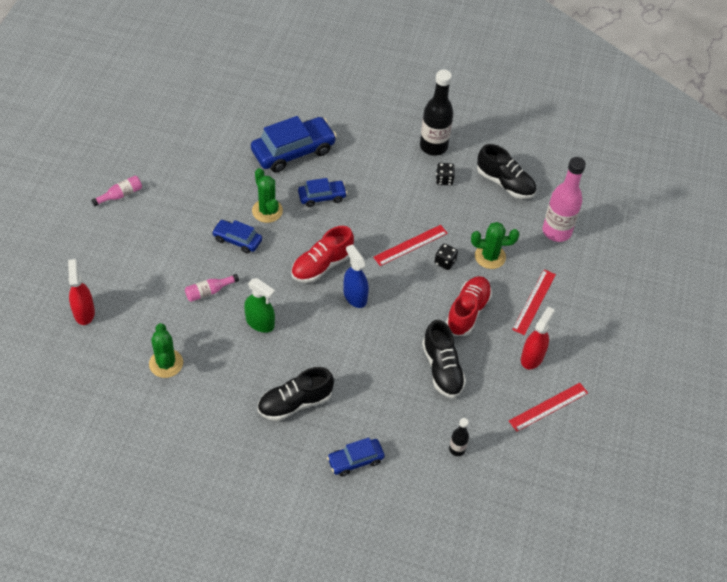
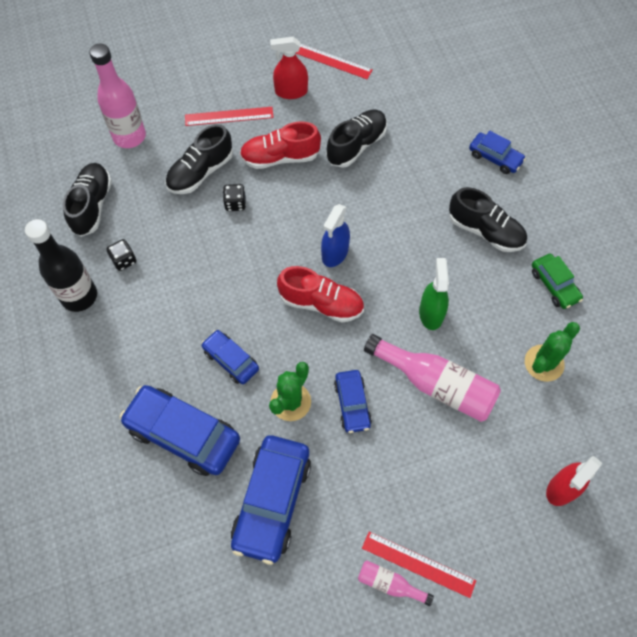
camera: 120 degrees left, 10 degrees up
(209, 291) = (436, 384): pink bottle -> pink bottle, size x2.04
(214, 415) = (554, 285): none -> green car
(215, 170) = (272, 501): none -> blue car
(410, 245) = (236, 242): red ruler -> red ruler (418, 564)
(457, 449) = (422, 98): black bottle -> none
(490, 256) = (200, 172): green cactus -> black shoe

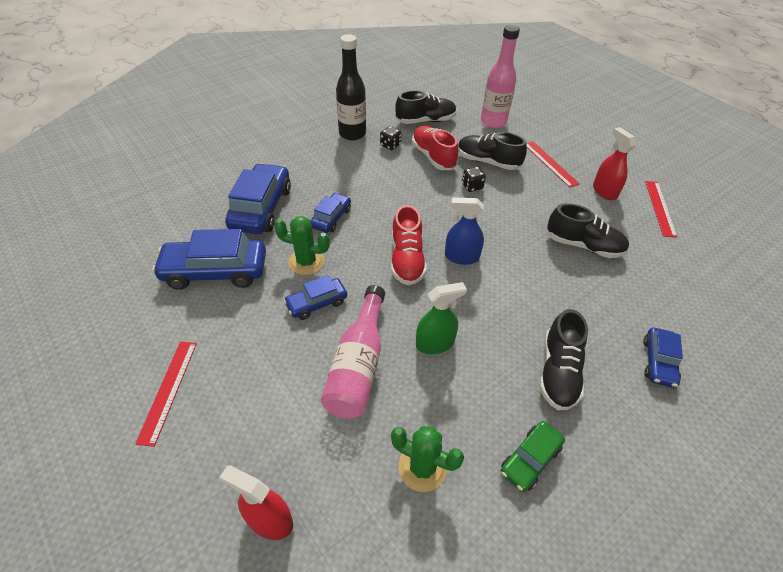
camera: 70 degrees right, 15 degrees down
(280, 157) = (533, 201): red shoe -> red shoe (433, 157)
(390, 584) = (148, 371): pink bottle -> none

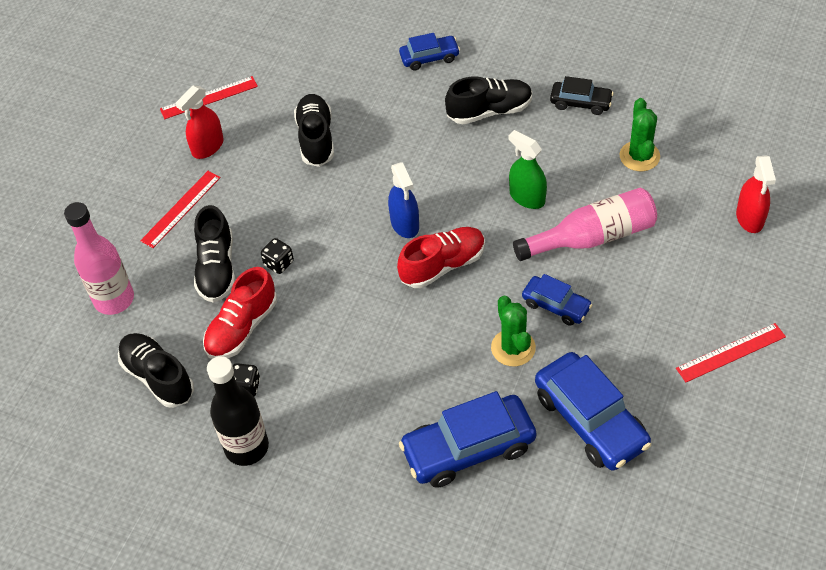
camera: 115 degrees left, 5 degrees up
(331, 218) = (432, 367): blue car -> none
(530, 459) = (580, 103): green car -> black car

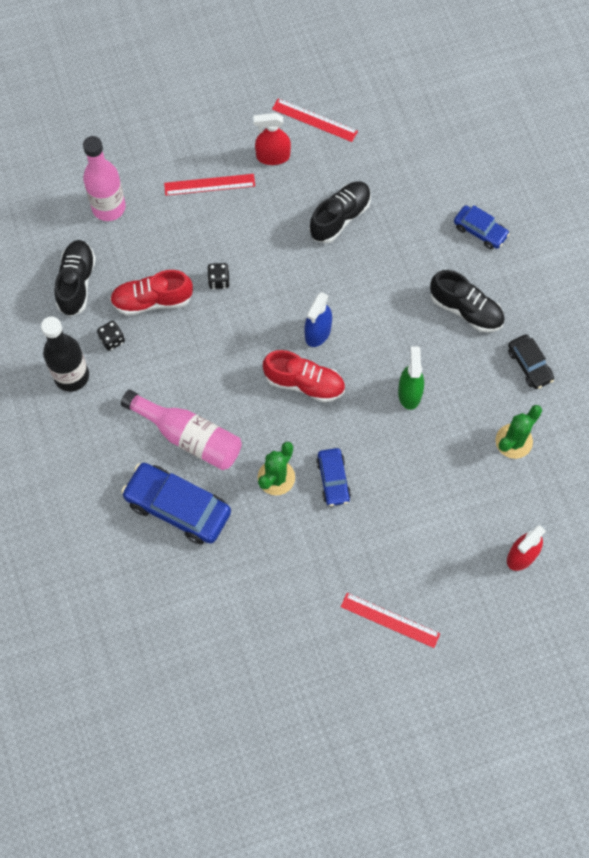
camera: 45 degrees right, 15 degrees up
(217, 268) = (183, 247): black shoe -> none
(590, 420) = (260, 567): blue car -> none
(592, 237) = (411, 461): pink bottle -> pink bottle (188, 436)

